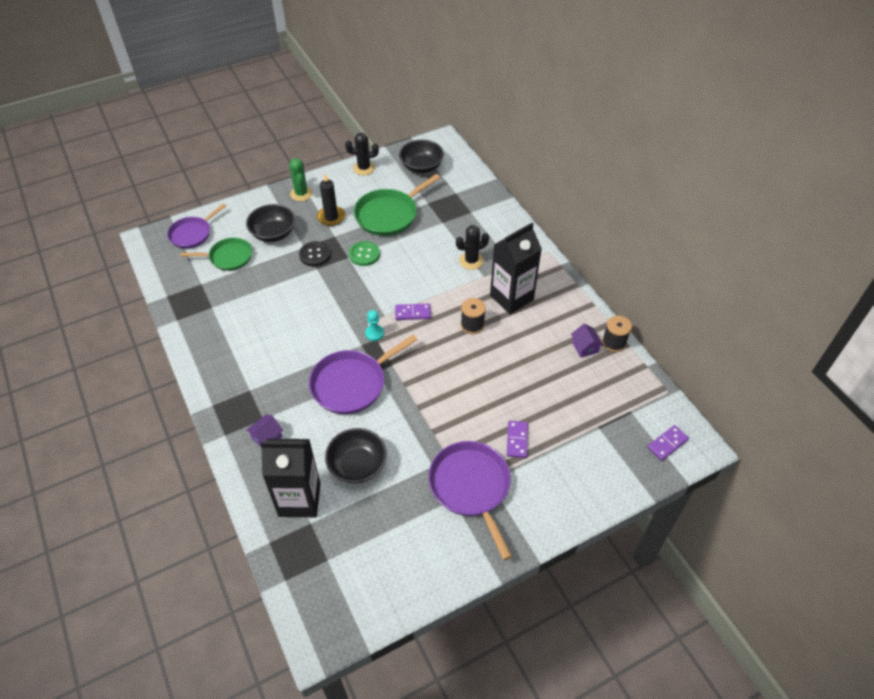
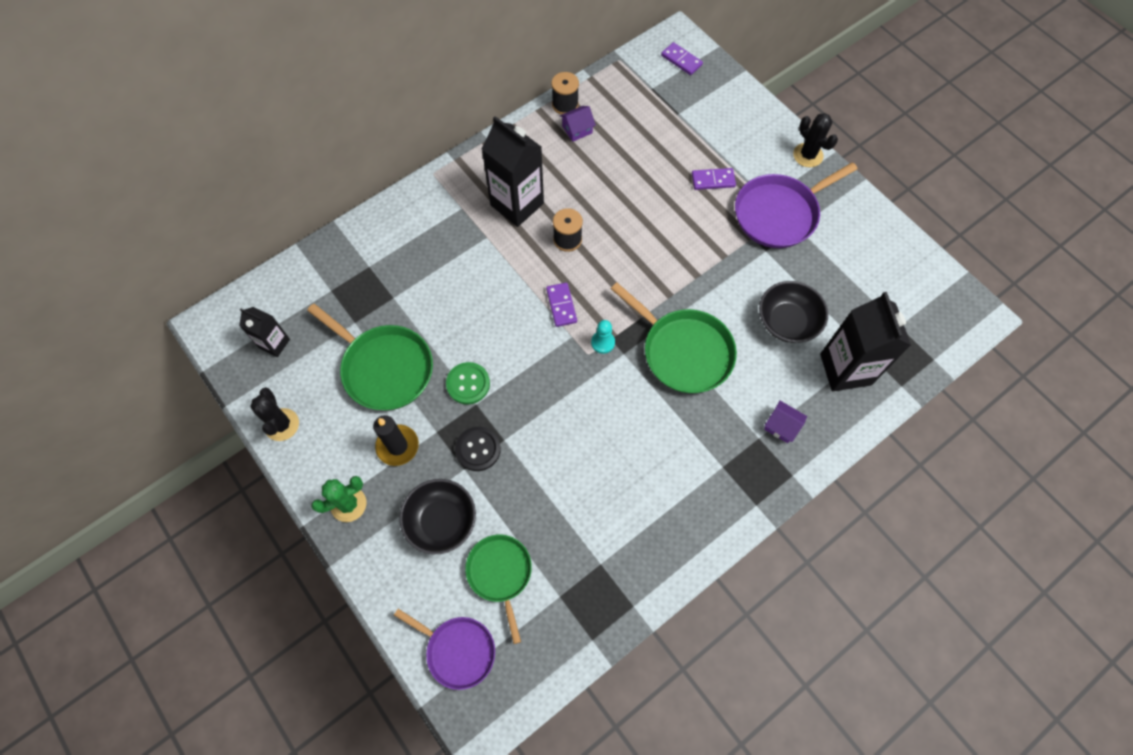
camera: 100 degrees left, 15 degrees up
(351, 384) = (683, 351): purple pan -> green pan
(421, 166) = (274, 343): black bowl -> black carton
(471, 261) = (461, 254): black cactus -> black cactus (808, 155)

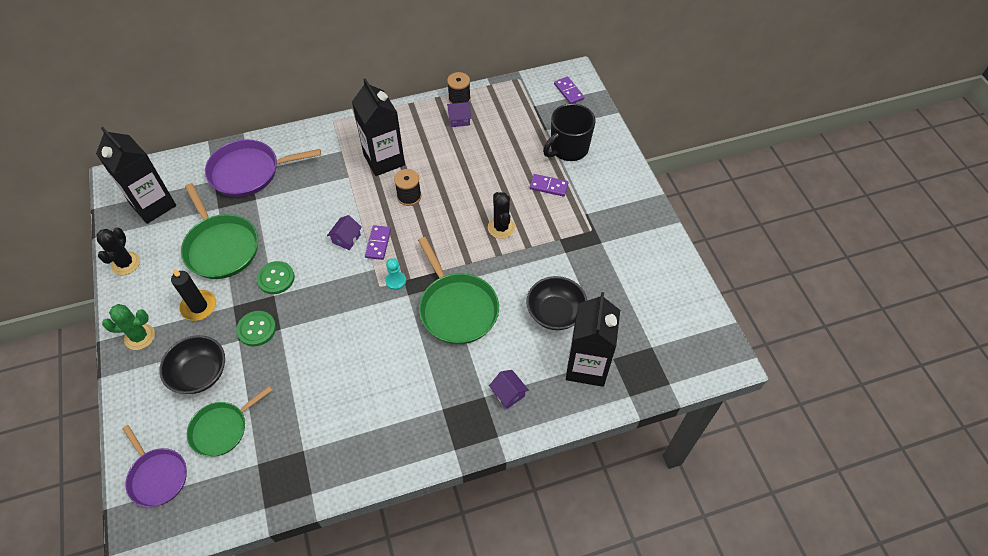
camera: 20 degrees right, 10 degrees down
(274, 343) = (153, 205): black carton -> black carton, size x1.84
(478, 449) = (256, 329): black button -> green button
(500, 573) = (222, 429): green pan -> green pan turned 135 degrees counterclockwise
(523, 311) = (346, 238): none -> purple house
(713, 129) = (568, 149): none -> black mug
(779, 213) = (591, 227): purple pan -> purple pan (248, 172)
(808, 155) = (638, 190): black cactus -> black cactus (501, 227)

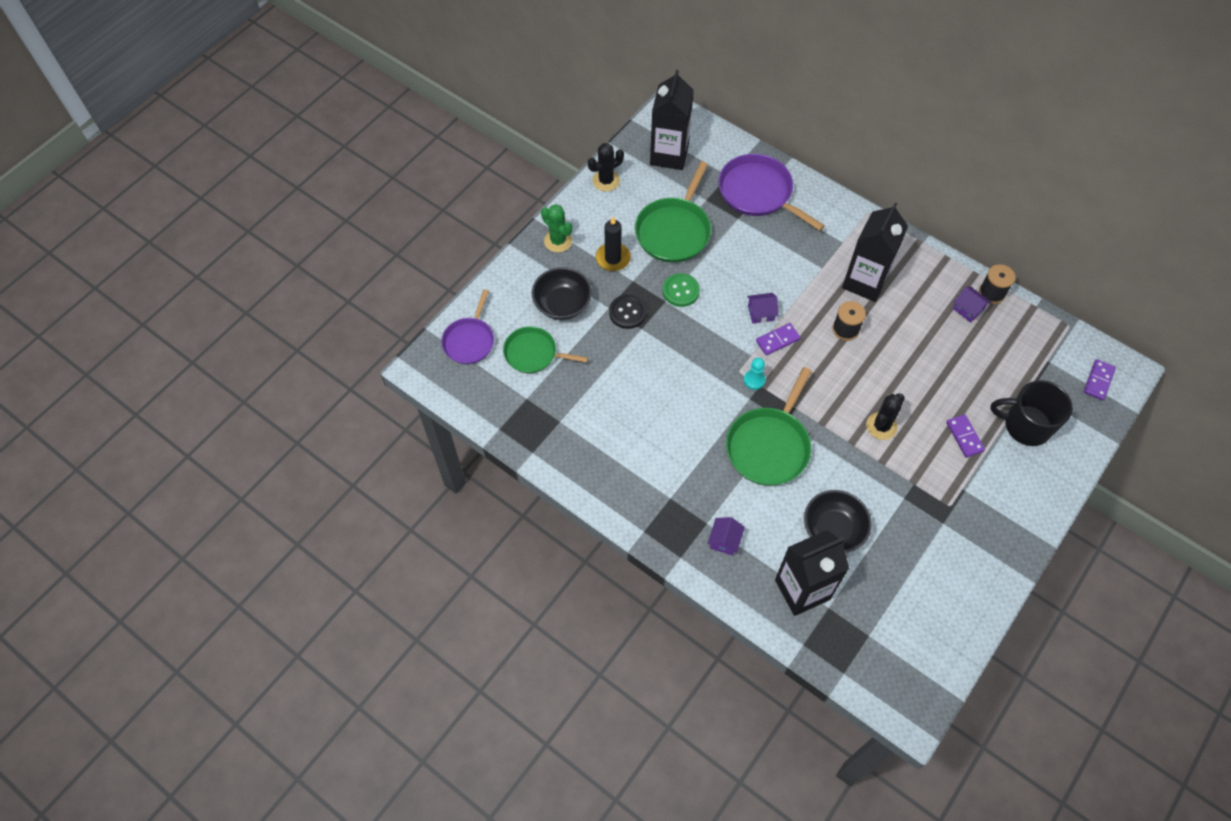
camera: 55 degrees right, 5 degrees up
(256, 329) = (627, 312): green button -> black button

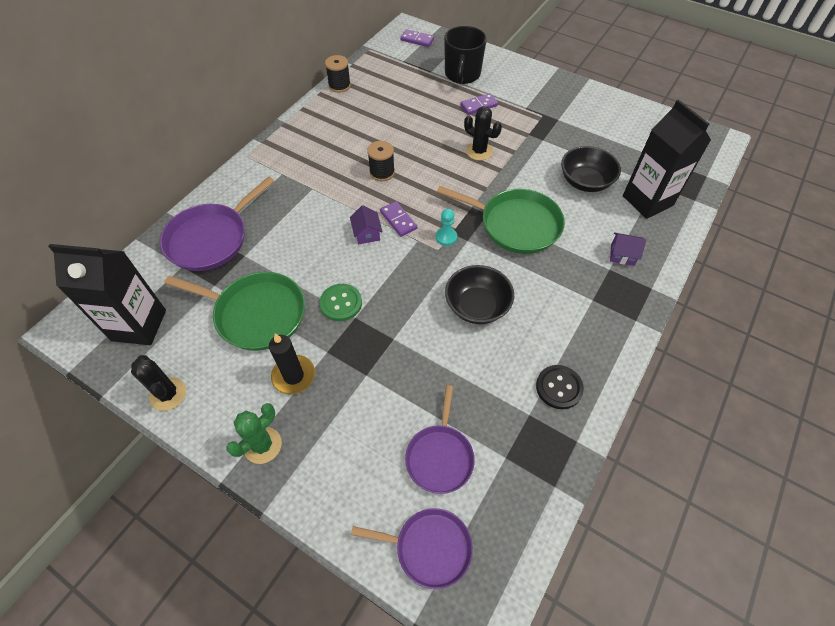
camera: 95 degrees left, 5 degrees down
(533, 353) = (440, 456): green pan -> purple pan
(562, 304) = (363, 429): black bowl -> black bowl (477, 306)
(627, 312) = (372, 354): black button -> black button (559, 387)
(865, 282) = (328, 159): black carton -> none
(968, 309) = (356, 99): purple house -> none

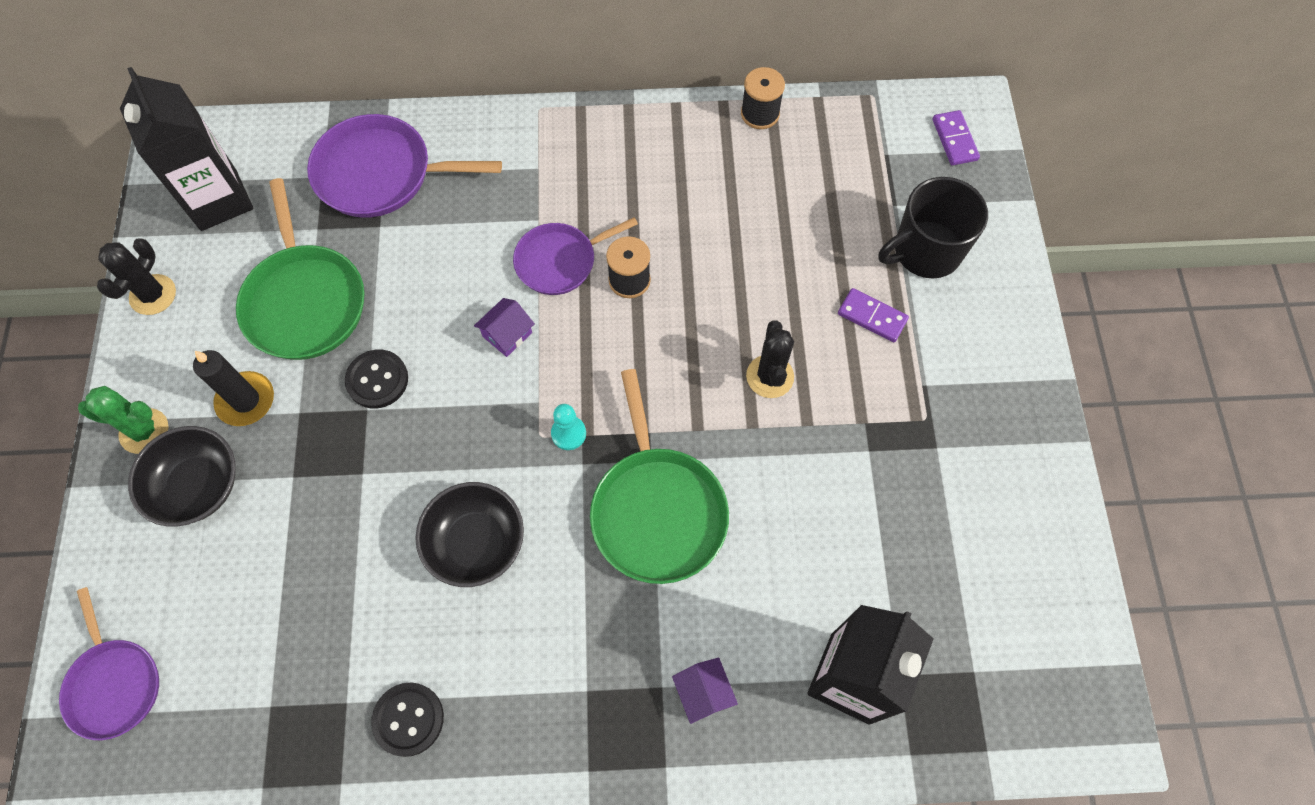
camera: 55 degrees right, 10 degrees up
(341, 303) = (377, 380): green button -> black button
(398, 220) = (557, 356): purple domino -> none
(440, 456) = (230, 629): purple pan -> purple pan (560, 261)
(585, 181) = (822, 562): black bowl -> black bowl (198, 486)

